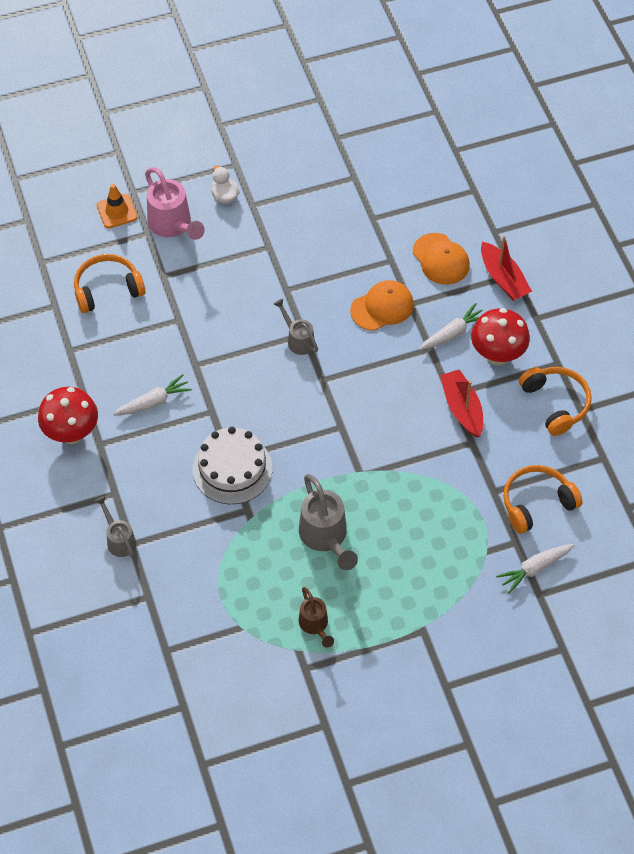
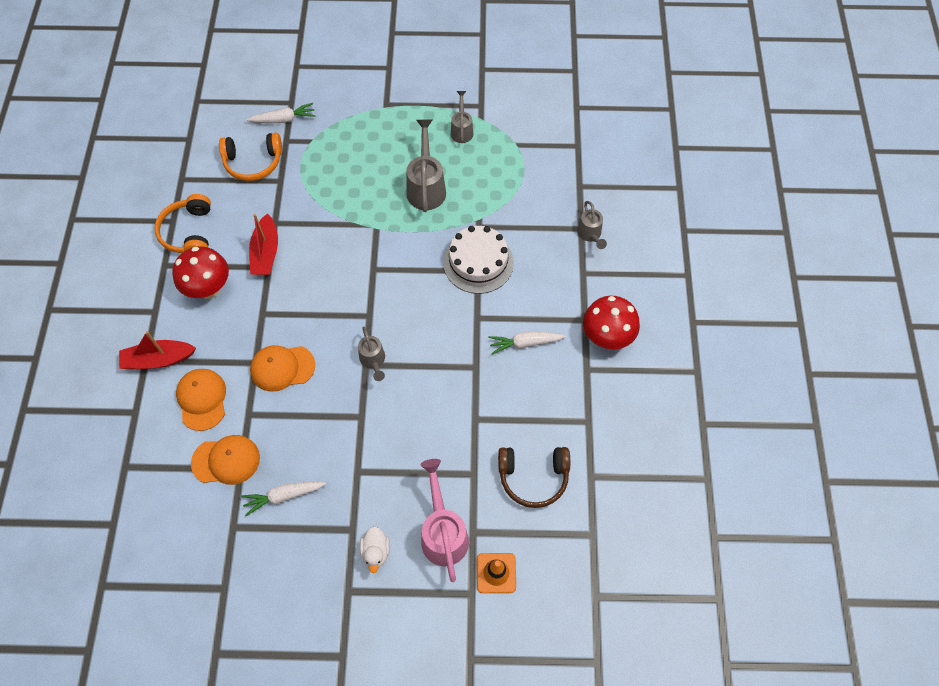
camera: 160 degrees left, 5 degrees up
(107, 289) = (533, 477): orange headphones -> brown headphones
(315, 626) = (462, 130): brown watering can -> grey watering can
(389, 220) = (226, 460): none -> orange cap
(452, 333) = (235, 321): white carrot -> white carrot (284, 496)
(503, 278) = (158, 359): red boat -> red boat turned 90 degrees counterclockwise

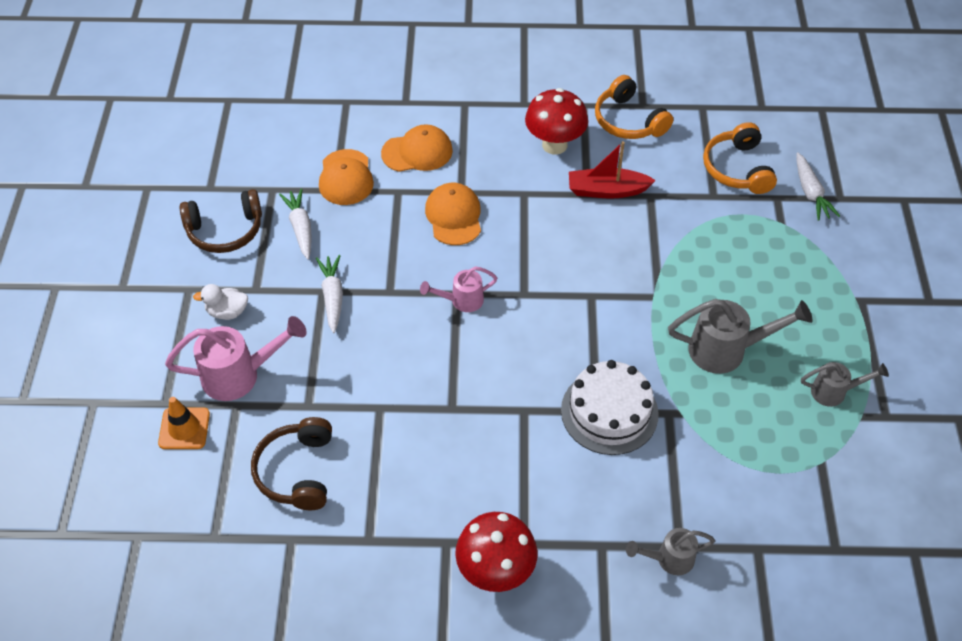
camera: 90 degrees right, 10 degrees down
(158, 359) = (465, 113): red boat -> none
(189, 232) = (628, 121): orange headphones -> orange headphones turned 120 degrees counterclockwise
(280, 566) = (225, 230): none -> brown headphones
(373, 361) = (461, 301): grey watering can -> pink watering can
(525, 343) = (486, 467): white carrot -> white carrot (332, 297)

